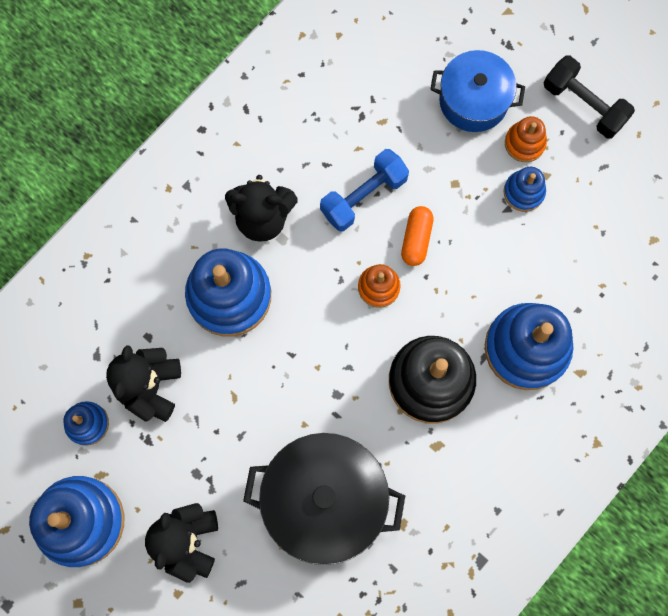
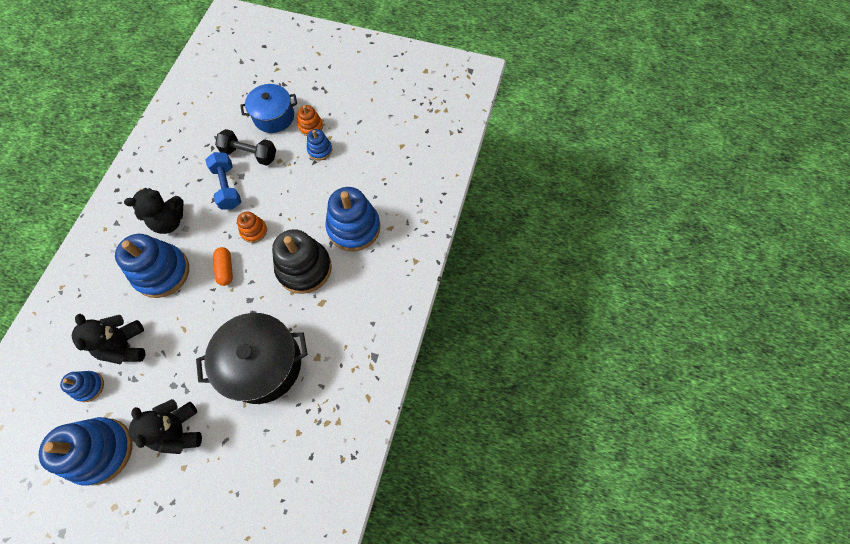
camera: 25 degrees left, 10 degrees down
(363, 196) = (227, 187): blue dumbbell -> blue dumbbell turned 45 degrees counterclockwise
(416, 239) = (267, 197): orange capsule -> orange capsule (225, 269)
(584, 104) = (336, 96): black dumbbell -> black dumbbell (249, 154)

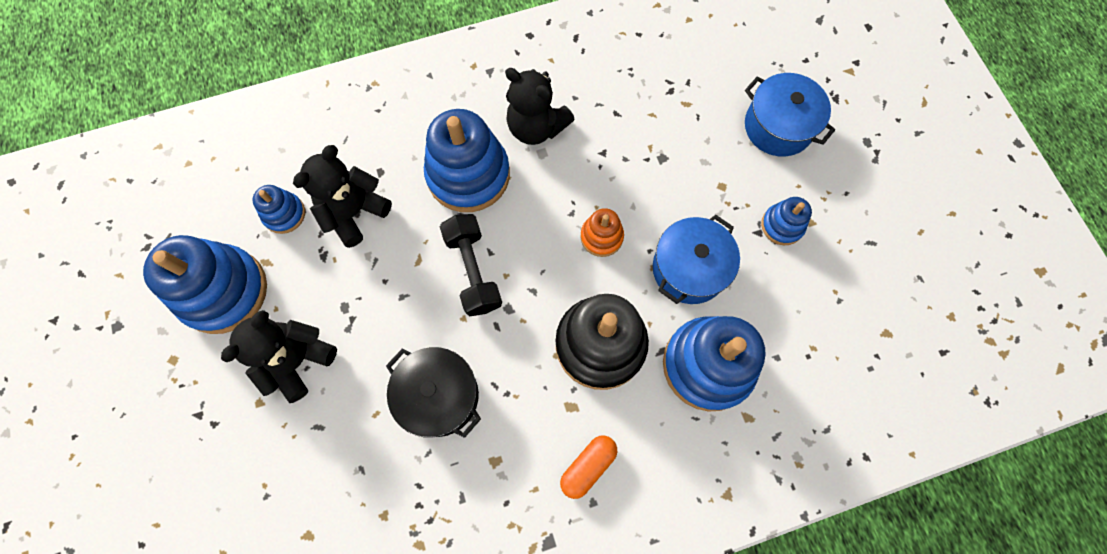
camera: 55 degrees right, 5 degrees up
(225, 269) = (526, 245): orange capsule -> orange capsule (588, 466)
(227, 187) = (634, 155): blue dumbbell -> none
(249, 154) = (700, 142): black dumbbell -> black dumbbell (473, 271)
(263, 364) = (439, 396): black pot -> black pot, size x0.65
(304, 203) = (689, 269): none -> blue pot
(311, 126) = (806, 185): orange stacking toy -> none

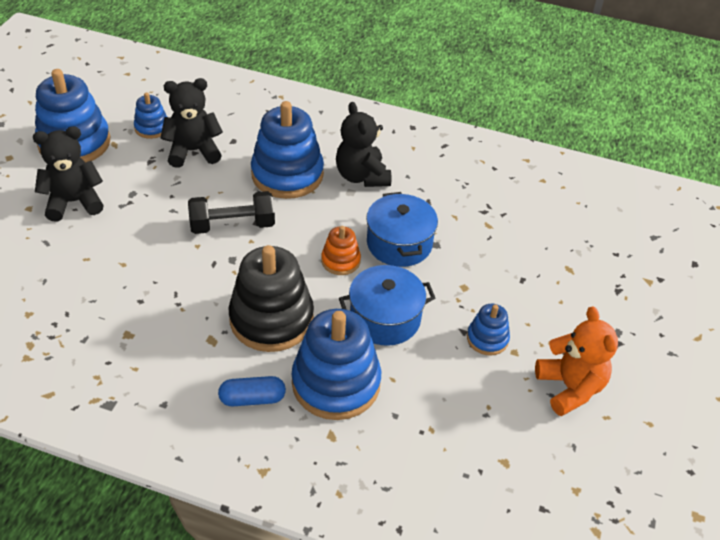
camera: 35 degrees right, 25 degrees down
(439, 396) = (134, 275): black pot -> none
(473, 271) = (232, 225): black dumbbell -> black dumbbell turned 60 degrees clockwise
(588, 466) = (184, 381): orange capsule -> none
(658, 436) = (252, 399): none -> blue capsule
(778, 126) = (549, 279): blue pot -> blue pot (399, 243)
(876, 225) = (570, 388): none -> orange teddy bear

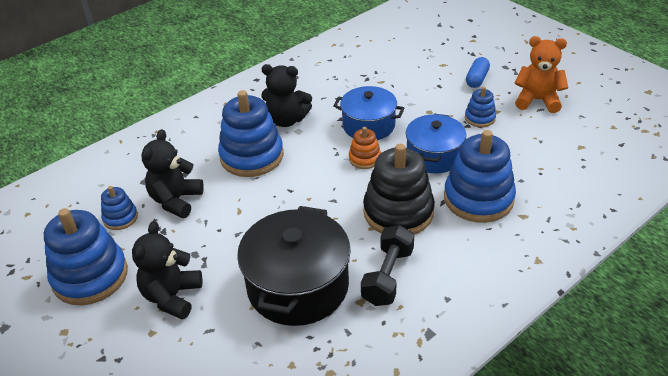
camera: 55 degrees left, 5 degrees down
(125, 280) = (298, 286): none -> black pot
(232, 225) = (283, 203): black dumbbell -> black dumbbell (388, 276)
(252, 399) = (469, 246): blue capsule -> blue capsule (477, 79)

